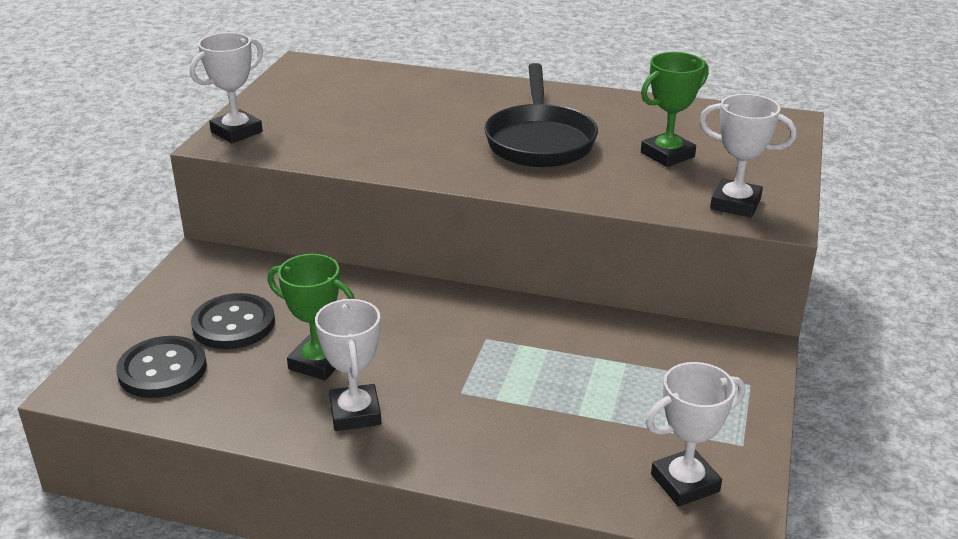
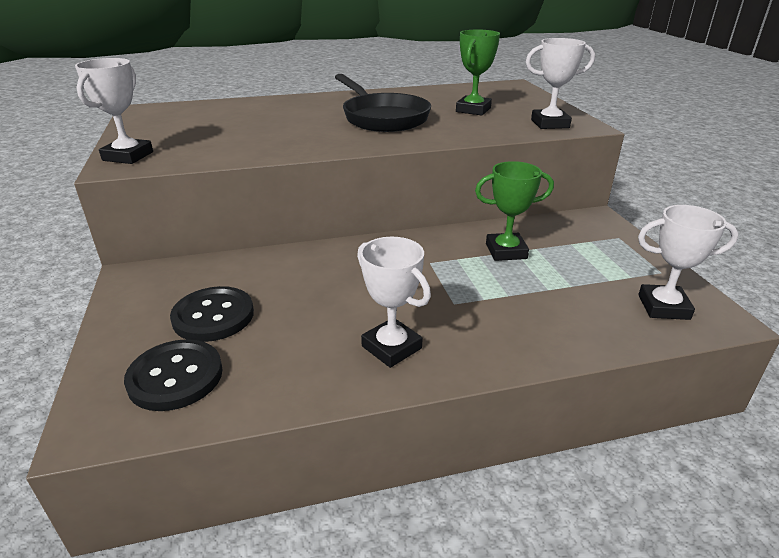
camera: 30 degrees left, 0 degrees up
(318, 363) = (320, 321): green trophy -> green trophy (506, 251)
(685, 483) = (663, 307): white trophy -> white trophy turned 60 degrees clockwise

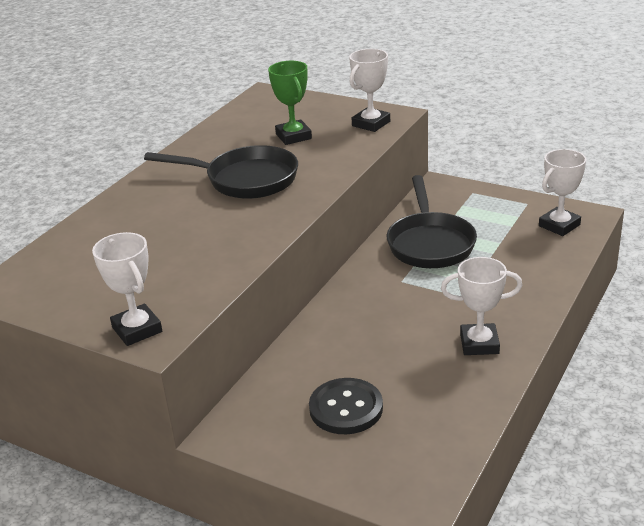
camera: 45 degrees left, 0 degrees up
(175, 377) = (404, 450): black button -> none
(506, 251) = (430, 243): green trophy -> black pan

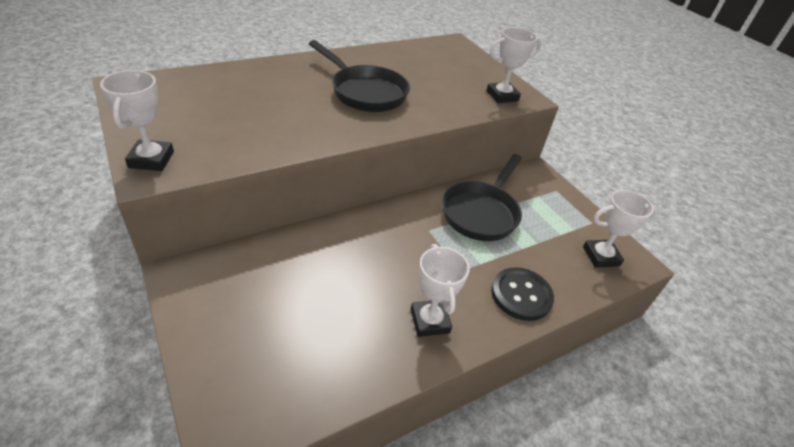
camera: 25 degrees right, 10 degrees up
(293, 136) = (436, 79): green trophy -> none
(346, 408) = (275, 310): black button -> black button (521, 295)
(479, 344) = (430, 321): white trophy -> white trophy turned 45 degrees clockwise

